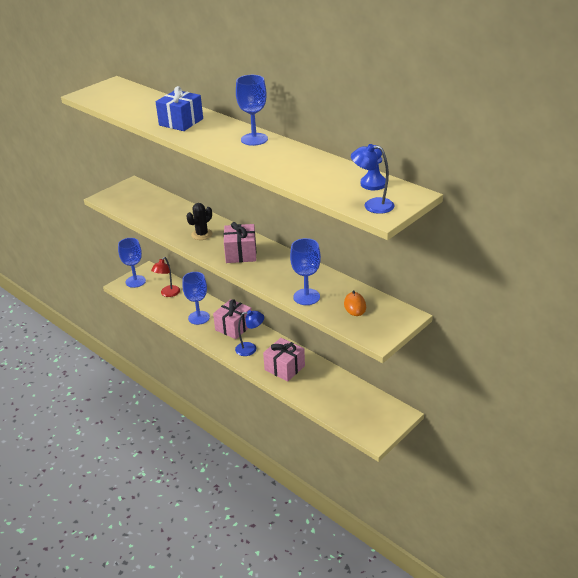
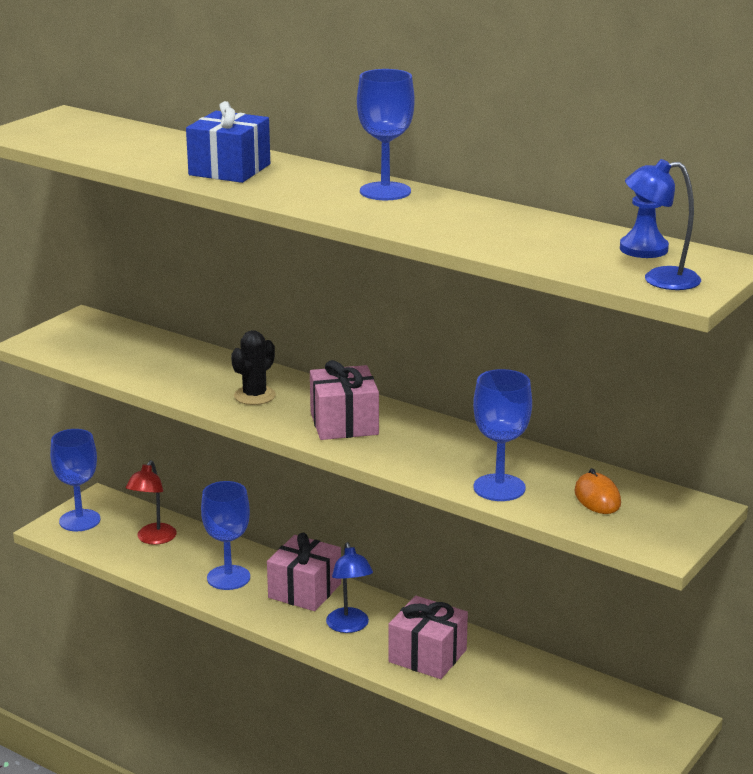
camera: 10 degrees left, 10 degrees down
(250, 349) = (349, 626): blue lamp -> blue lamp turned 90 degrees clockwise

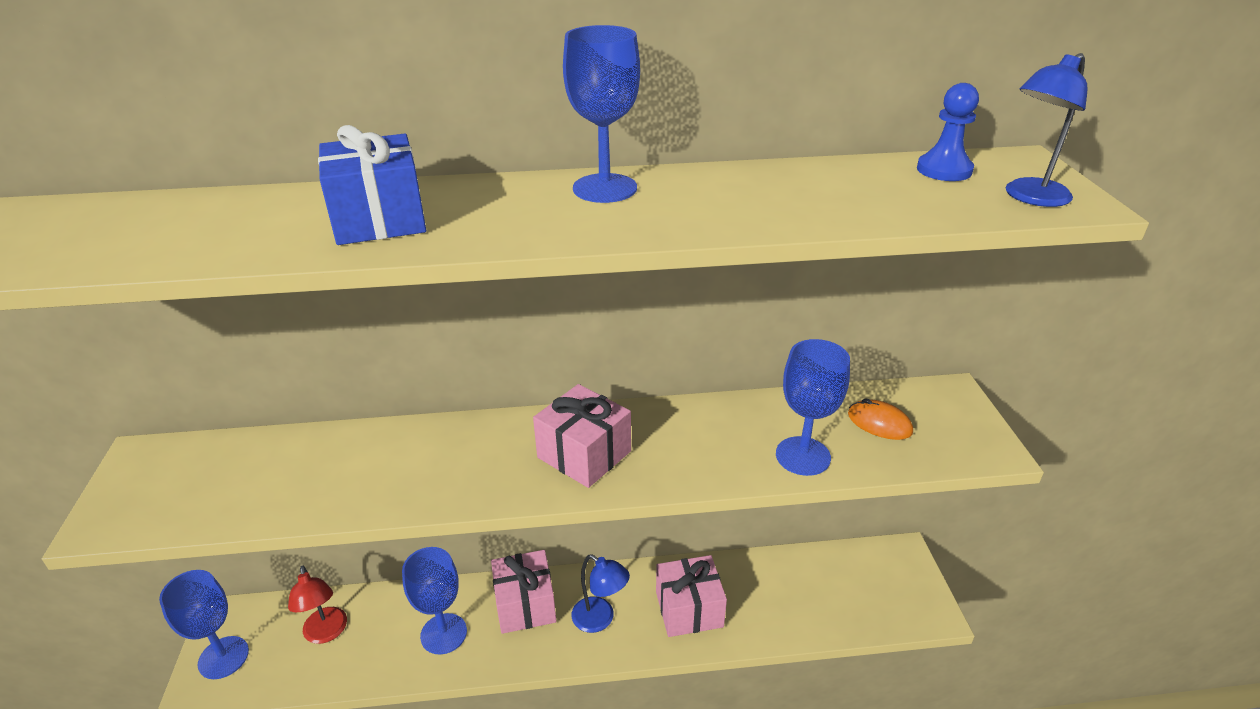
camera: 40 degrees left, 10 degrees up
(254, 396) = (457, 466): black cactus -> none

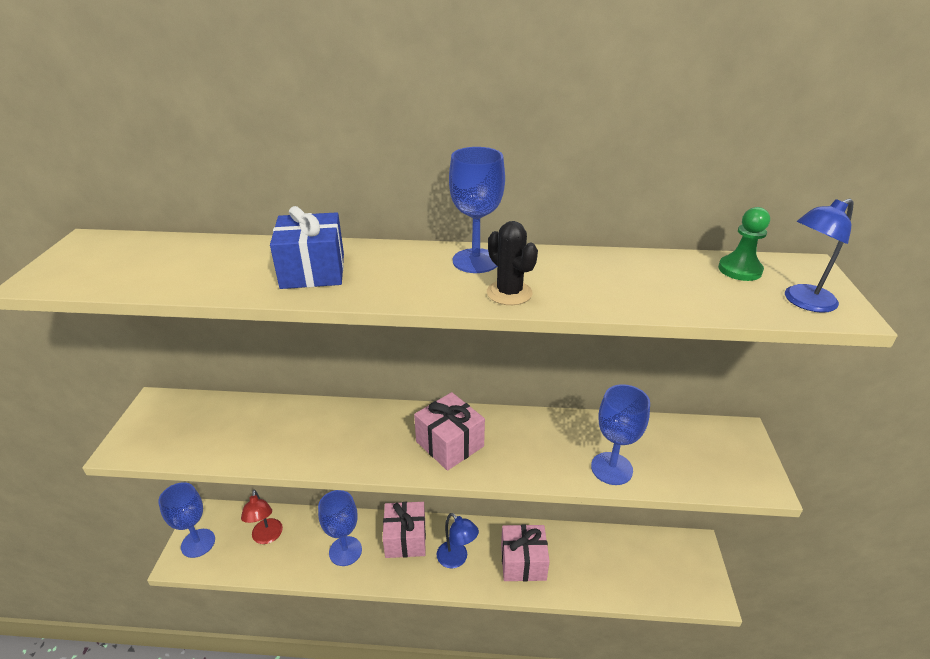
camera: 10 degrees right, 0 degrees up
(662, 221) = (509, 293): none -> black cactus
(879, 423) = (677, 450): orange mouse -> none
(944, 170) = (739, 270): blue pawn -> green pawn

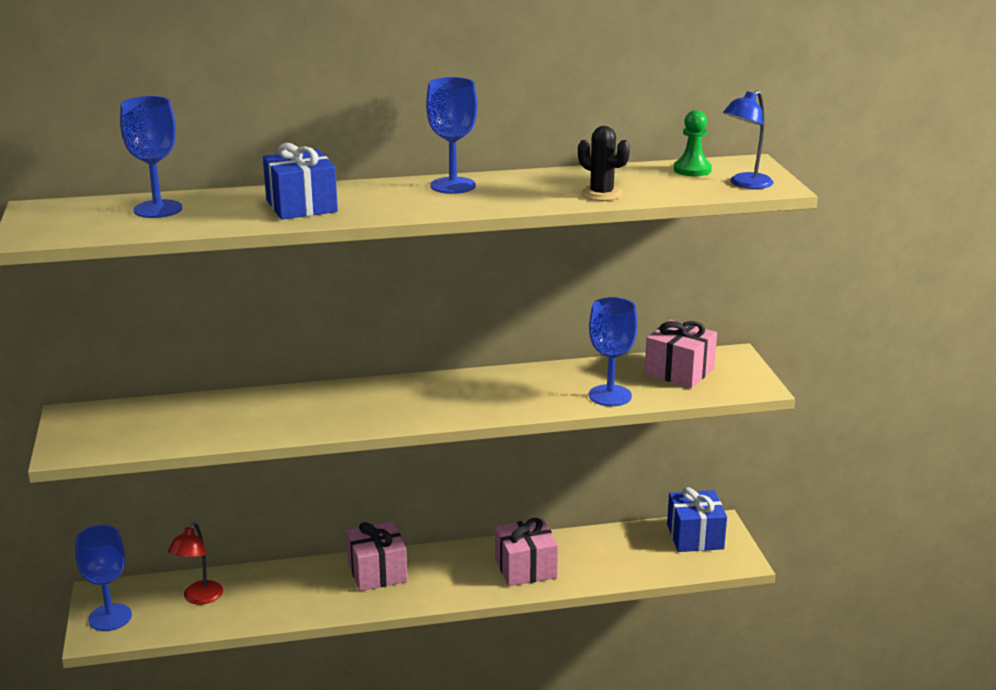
camera: 15 degrees left, 10 degrees down
(267, 537) = (199, 598): red lamp -> red lamp turned 45 degrees clockwise
(345, 551) = (307, 593): blue goblet -> blue goblet (158, 209)
(449, 444) = (436, 401): pink gift -> pink gift (679, 371)
(456, 559) = (446, 578): blue lamp -> none
(509, 293) = (495, 202): black cactus -> black cactus (601, 194)
(674, 556) = (695, 536): none -> blue gift

